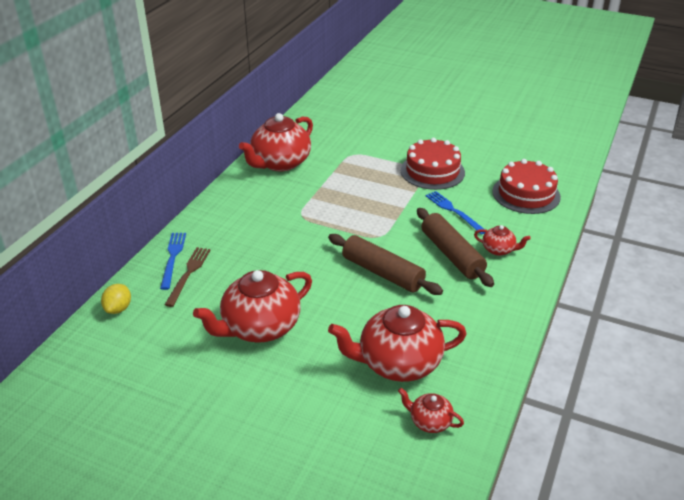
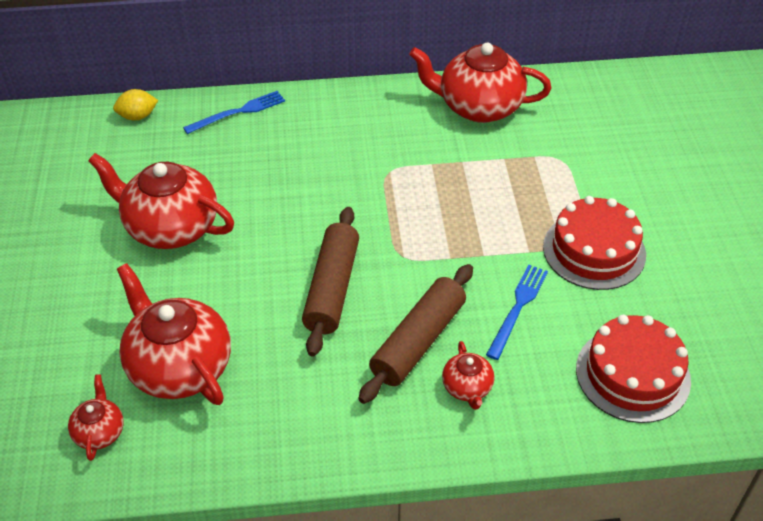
camera: 60 degrees right, 10 degrees up
(188, 274) = (220, 136): brown fork -> none

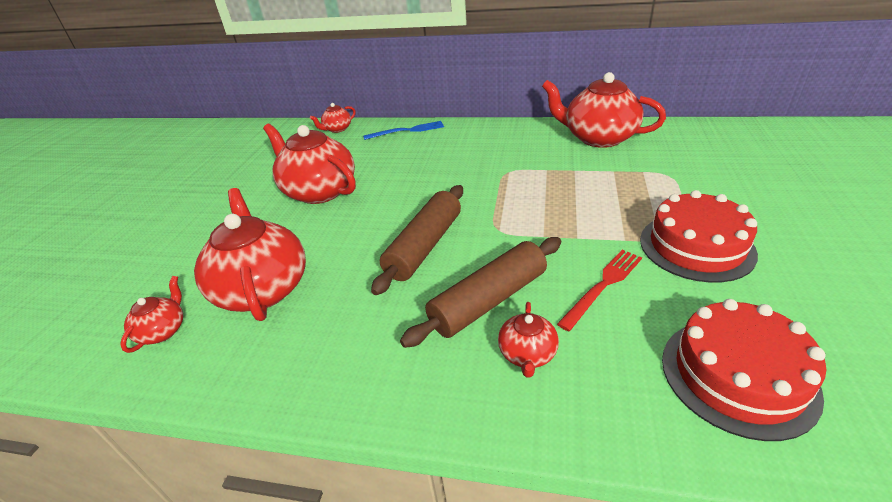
camera: 20 degrees right, 10 degrees down
(138, 116) = (337, 129): yellow lemon -> red teapot
(518, 308) = (603, 286): blue fork -> red fork

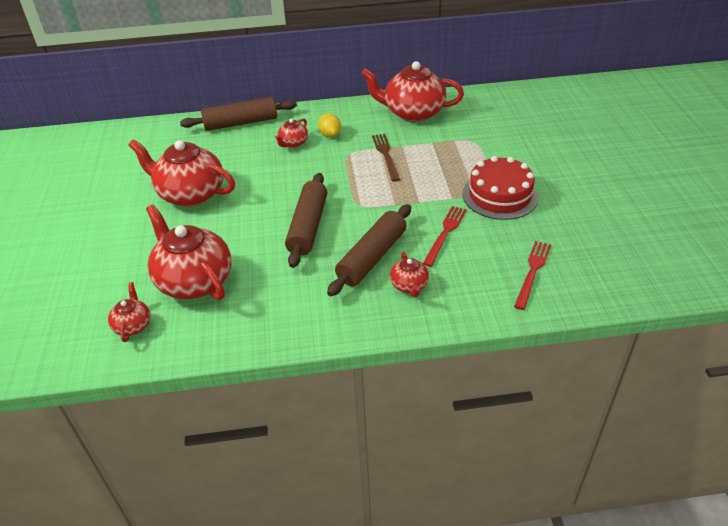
camera: 20 degrees left, 5 degrees up
(337, 129) = (169, 128): red teapot -> red teapot (293, 143)
(407, 131) = (241, 123): blue fork -> brown rolling pin
(494, 150) = (330, 135): none -> yellow lemon
(551, 178) = (386, 155): none -> brown fork
(738, 375) = (532, 272): red cake -> red fork

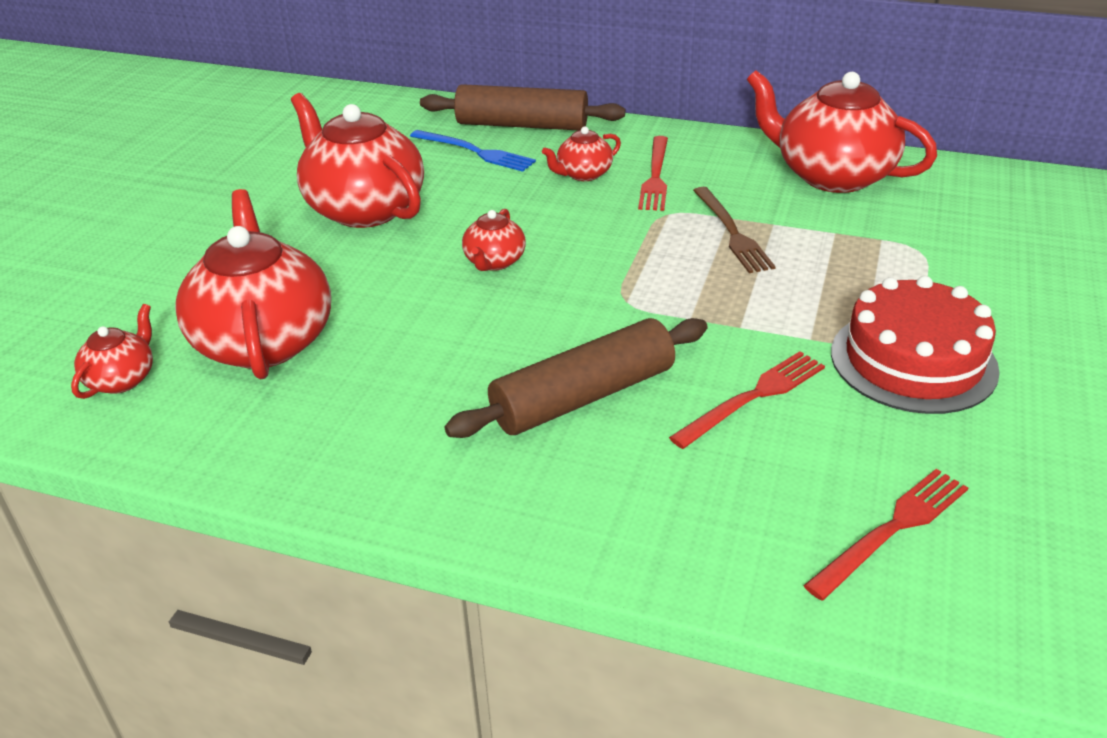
camera: 25 degrees right, 5 degrees down
(227, 145) = (475, 152): none -> blue fork
(308, 227) = (509, 311): brown rolling pin -> none
(330, 135) = (655, 176): yellow lemon -> red fork
(386, 155) = (732, 232): brown fork -> brown fork turned 150 degrees clockwise
(409, 285) = (617, 470): red teapot -> red teapot (494, 262)

